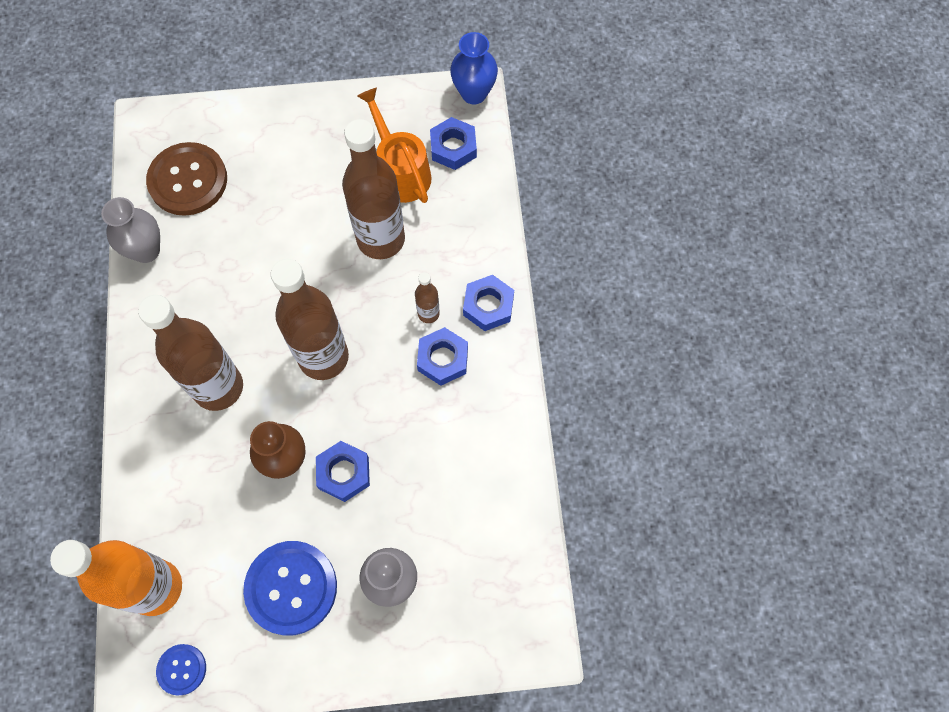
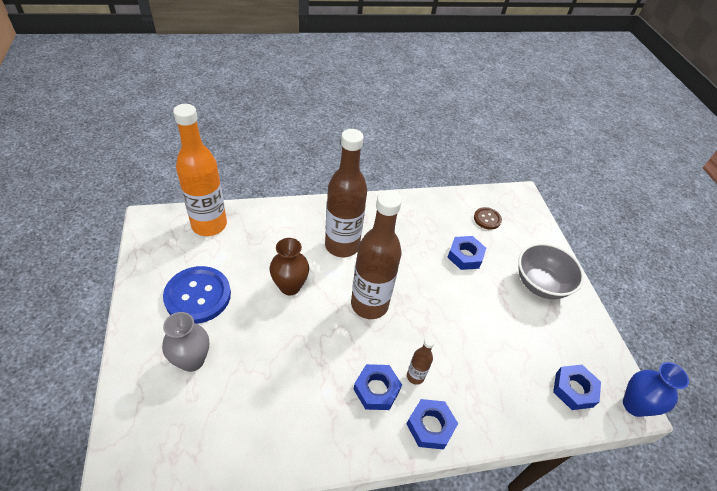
camera: 80 degrees right, 20 degrees down
(146, 250) = (432, 203): grey vase -> none
(182, 669) = (155, 241): blue button -> none
(188, 180) = (487, 219): brown button -> brown button, size x0.52
(309, 142) = (540, 284): none -> grey bowl
(344, 473) = (280, 323): blue nut -> blue nut (465, 256)
(381, 239) = (473, 337): brown bottle -> none
(400, 171) = (537, 348): orange watering can -> none

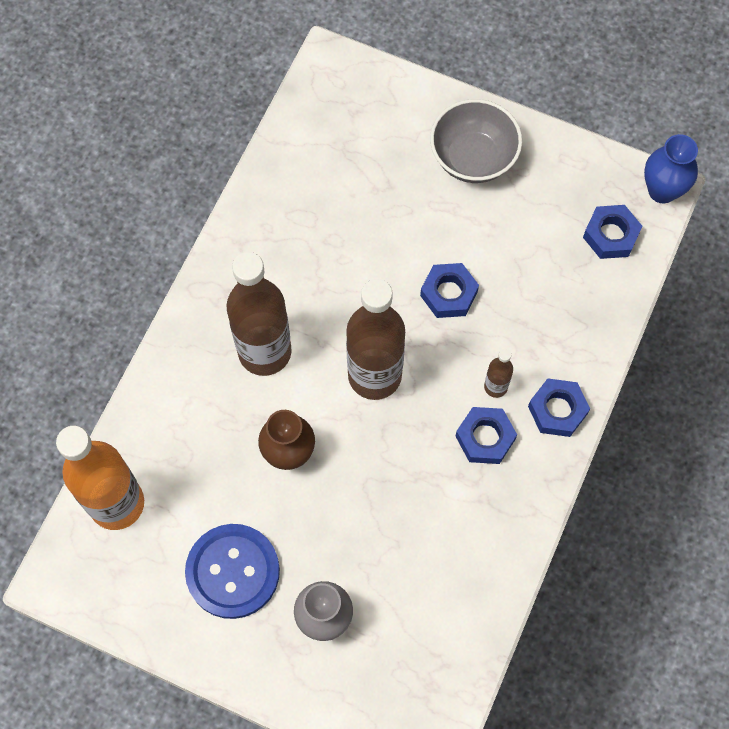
camera: 50 degrees left, 20 degrees up
(465, 256) = (378, 212): blue nut -> blue nut (449, 293)
(487, 219) = (339, 139): brown button -> none

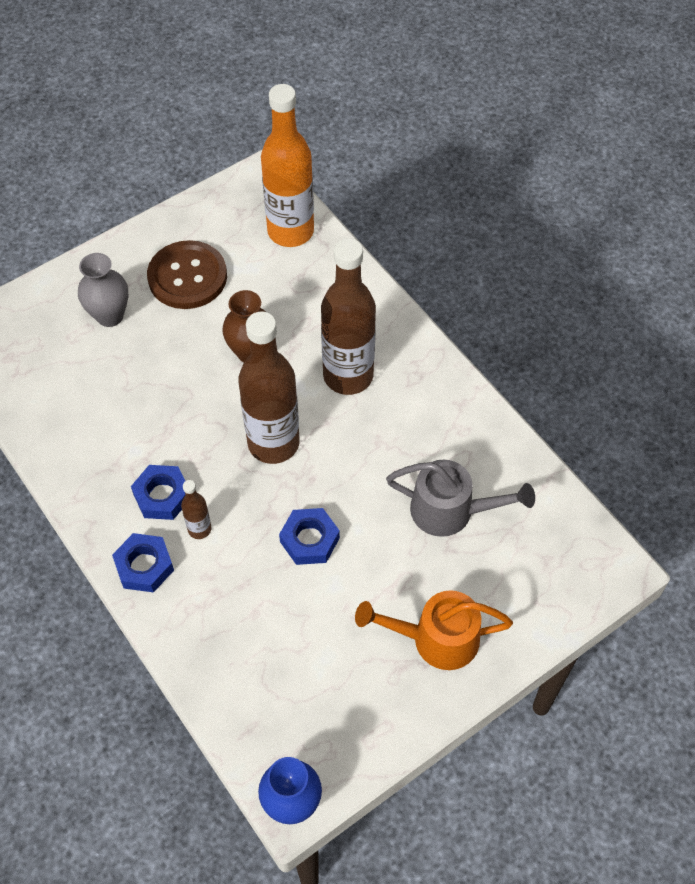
camera: 120 degrees right, 10 degrees down
(233, 572) = (187, 277): blue button -> brown button
(352, 200) = (451, 511): none -> grey watering can
(473, 158) = (435, 639): grey bowl -> orange watering can
(611, 235) = (276, 719): blue nut -> none

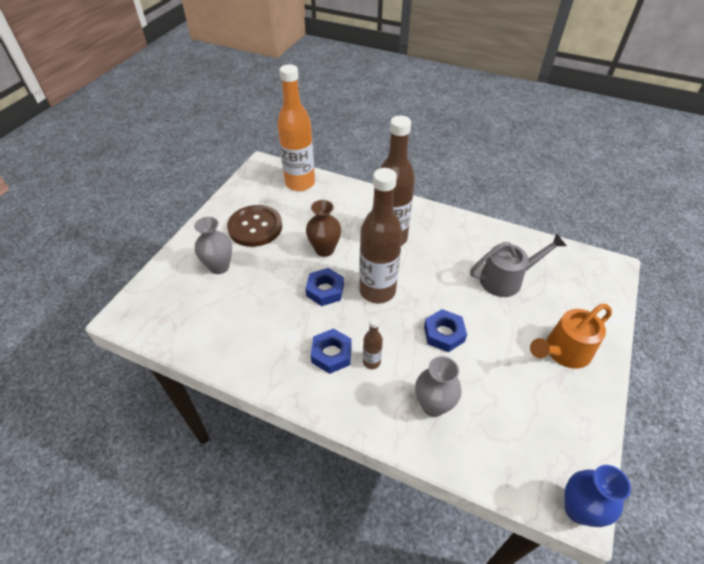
camera: 30 degrees left, 10 degrees down
(144, 566) = (353, 404): blue nut -> blue nut (325, 290)
(229, 615) = (433, 405): none -> grey vase

